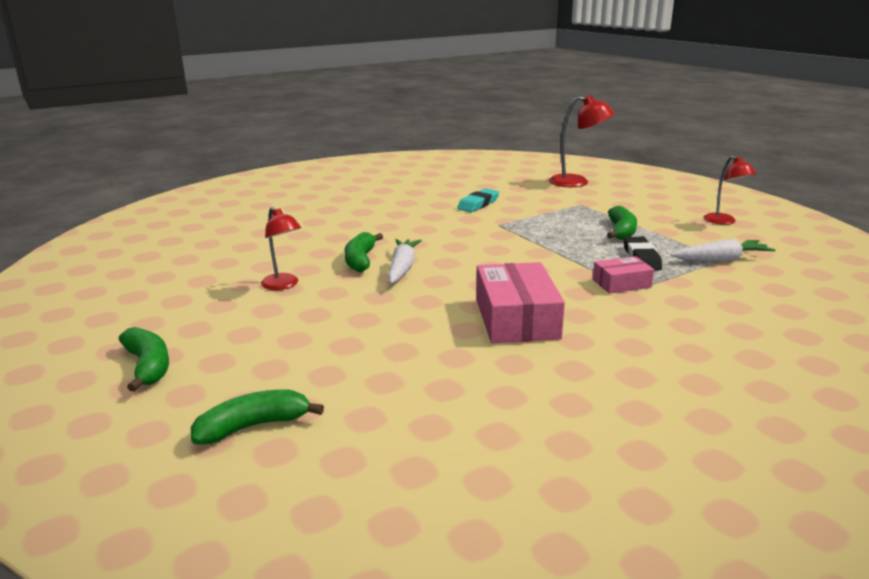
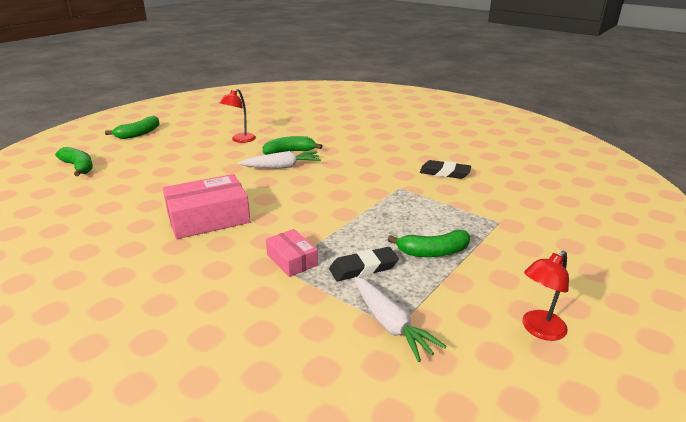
camera: 70 degrees right, 5 degrees up
(478, 204) = (444, 173): turquoise eraser -> black eraser
(577, 182) = (577, 214): red lamp -> none

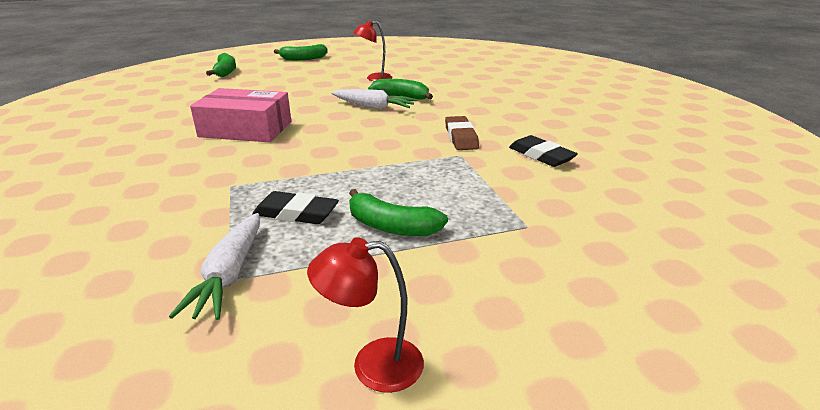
camera: 35 degrees right, 0 degrees up
(292, 260) = (249, 182): pink box -> none
(380, 174) = (461, 137): none -> brown eraser

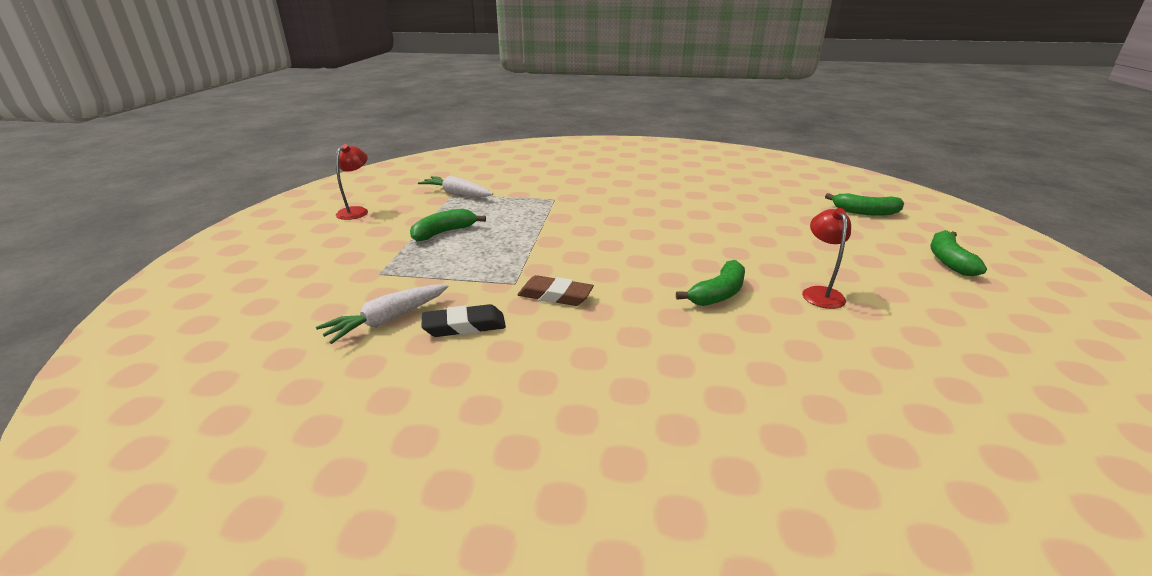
camera: 115 degrees right, 0 degrees up
(246, 129) = (658, 209): pink box -> none
(296, 213) = (495, 211): black eraser -> none
(373, 107) = (687, 269): white carrot -> white carrot (388, 320)

